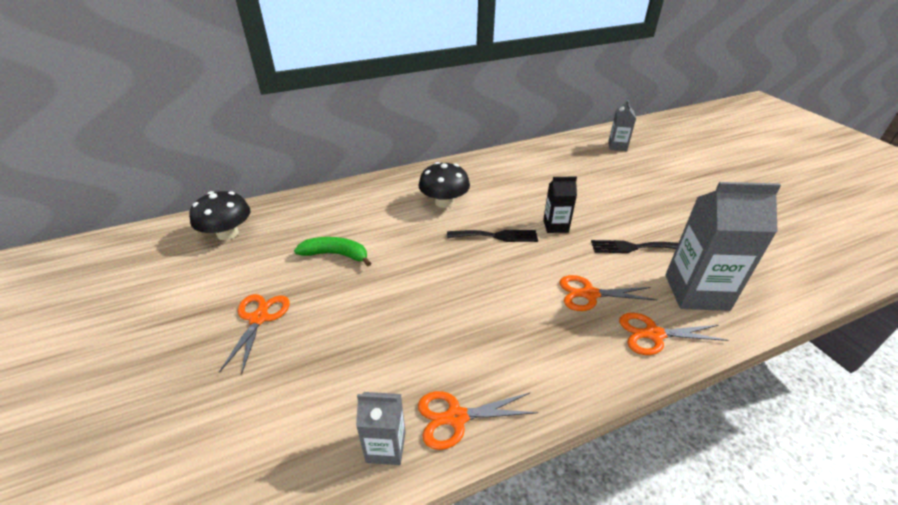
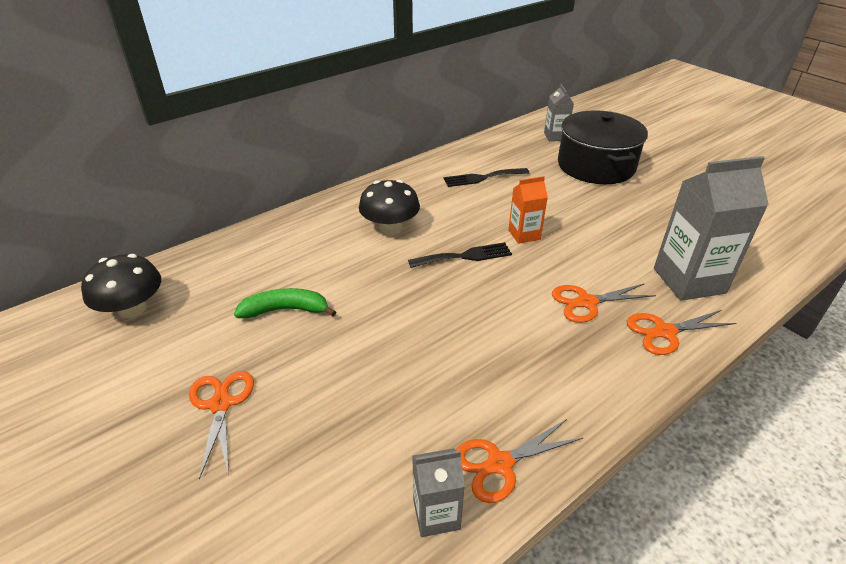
camera: 15 degrees left, 0 degrees up
(555, 226) = (524, 234): black carton -> orange carton
(633, 247) = (612, 244): black fork -> black fork (482, 178)
(645, 176) = (596, 166): none -> black pot

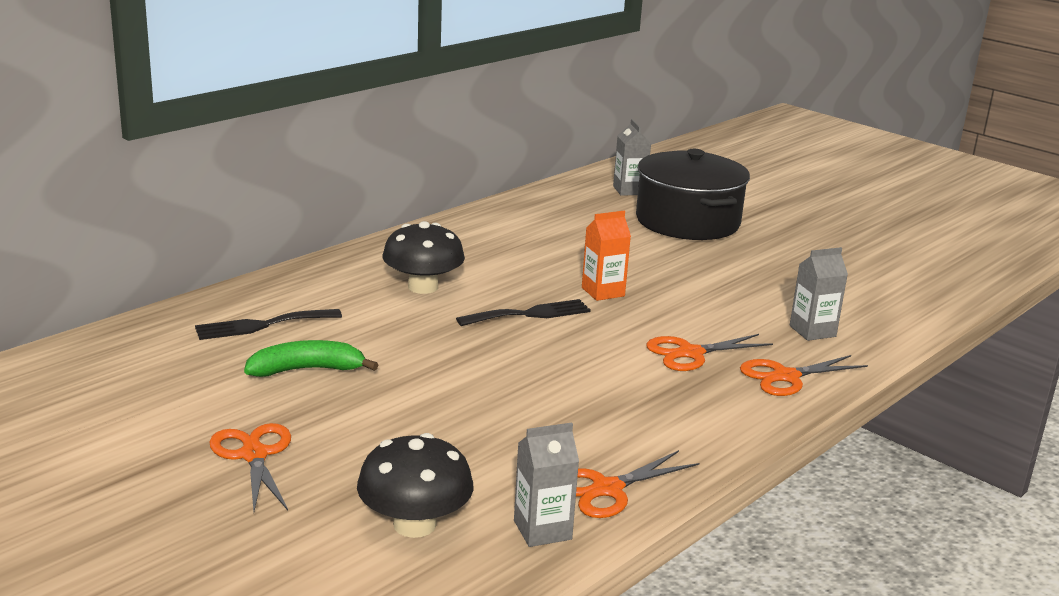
camera: 10 degrees left, 15 degrees down
(132, 308) = (95, 374): black mushroom -> black mushroom (414, 524)
(482, 178) = (537, 235): black fork -> black fork (262, 325)
(689, 280) = (812, 331): grey carton -> grey carton, size x0.53

